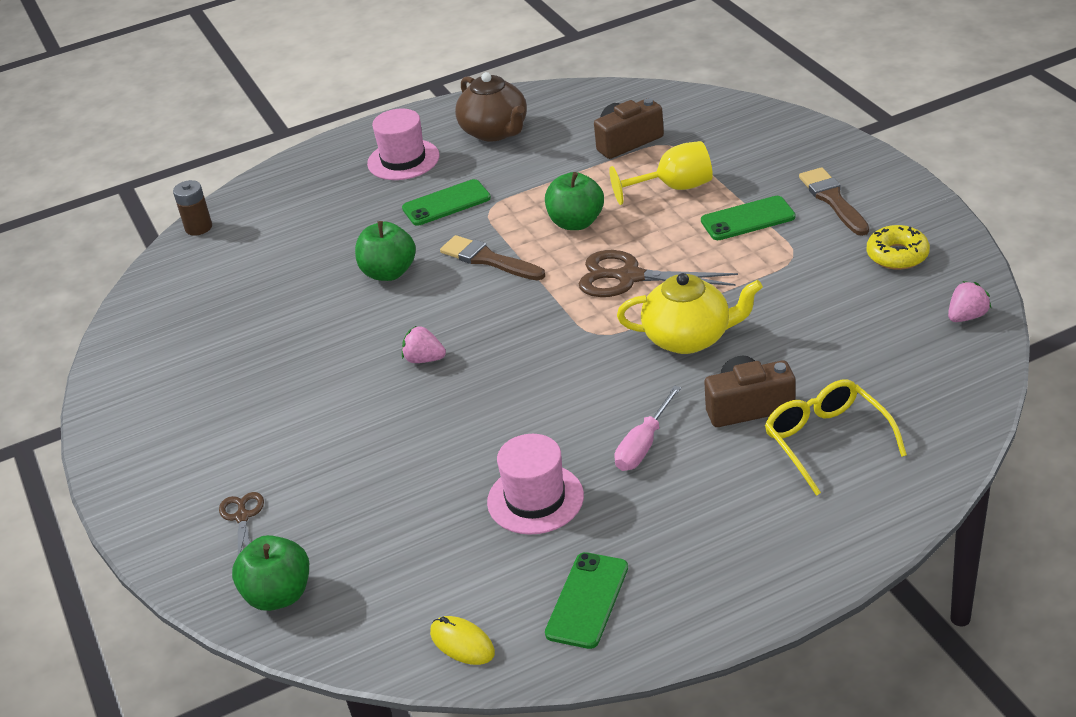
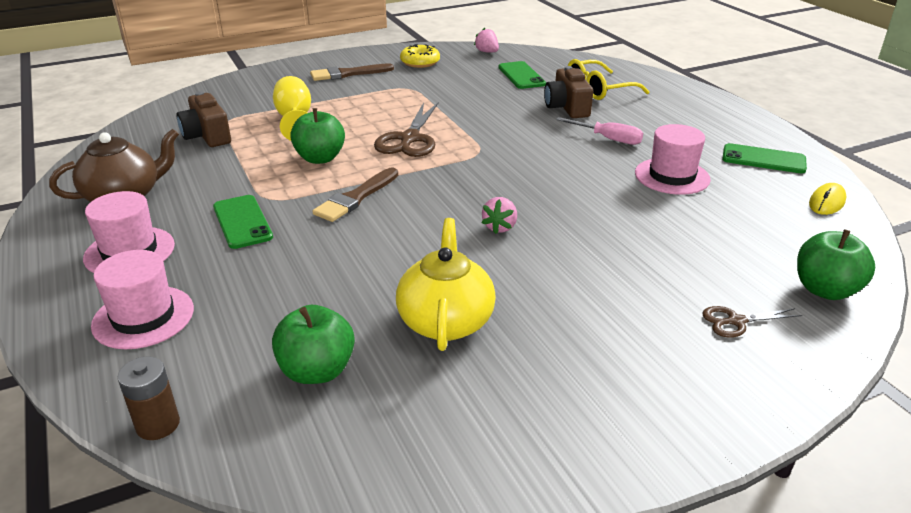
camera: 95 degrees left, 5 degrees down
(313, 191) = (143, 317): none -> pink hat
(389, 272) = (351, 252): green apple -> green apple (317, 371)
(689, 338) = (491, 121): yellow teapot -> yellow teapot (446, 321)
(748, 219) = (355, 98): green phone -> green phone (521, 76)

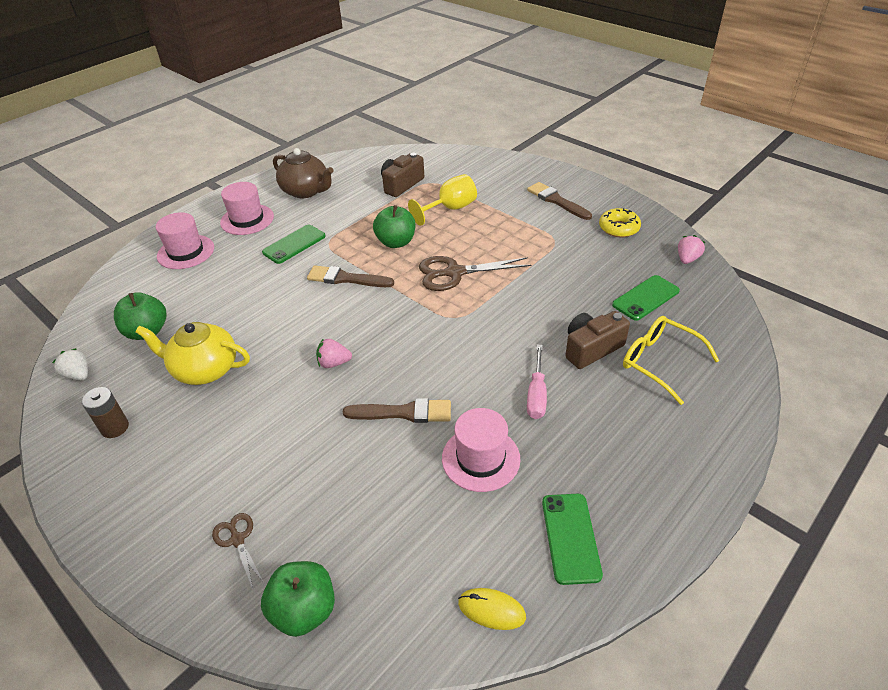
camera: 70 degrees right, 10 degrees up
(158, 424) = (100, 294): brown battery -> brown battery (115, 427)
(365, 456) = (78, 375): none -> white strawberry
(446, 321) = (205, 369): yellow teapot -> yellow teapot turned 150 degrees counterclockwise
(598, 200) = (404, 412): none -> brown brush

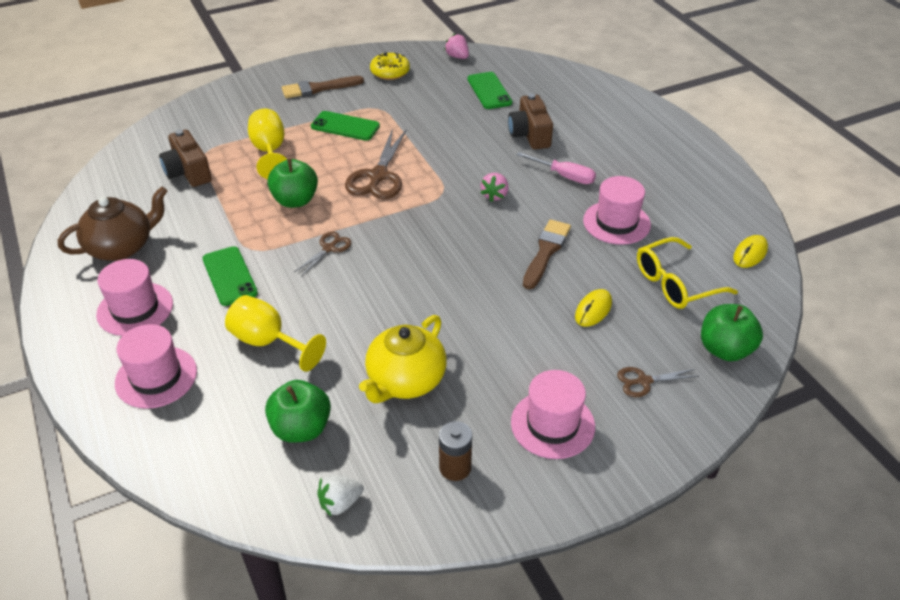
camera: 70 degrees left, 0 degrees up
(169, 479) = (552, 424): none -> pink hat
(230, 286) = (268, 342): none -> yellow goblet
(330, 472) = (593, 310): none -> yellow mouse
(334, 363) = (456, 282): pink strawberry -> pink strawberry (495, 195)
(346, 279) = (329, 248): brown brush -> brown scissors
(570, 537) = (704, 202): green phone -> green phone (345, 126)
(659, 362) = (563, 110): yellow glasses -> yellow glasses (675, 283)

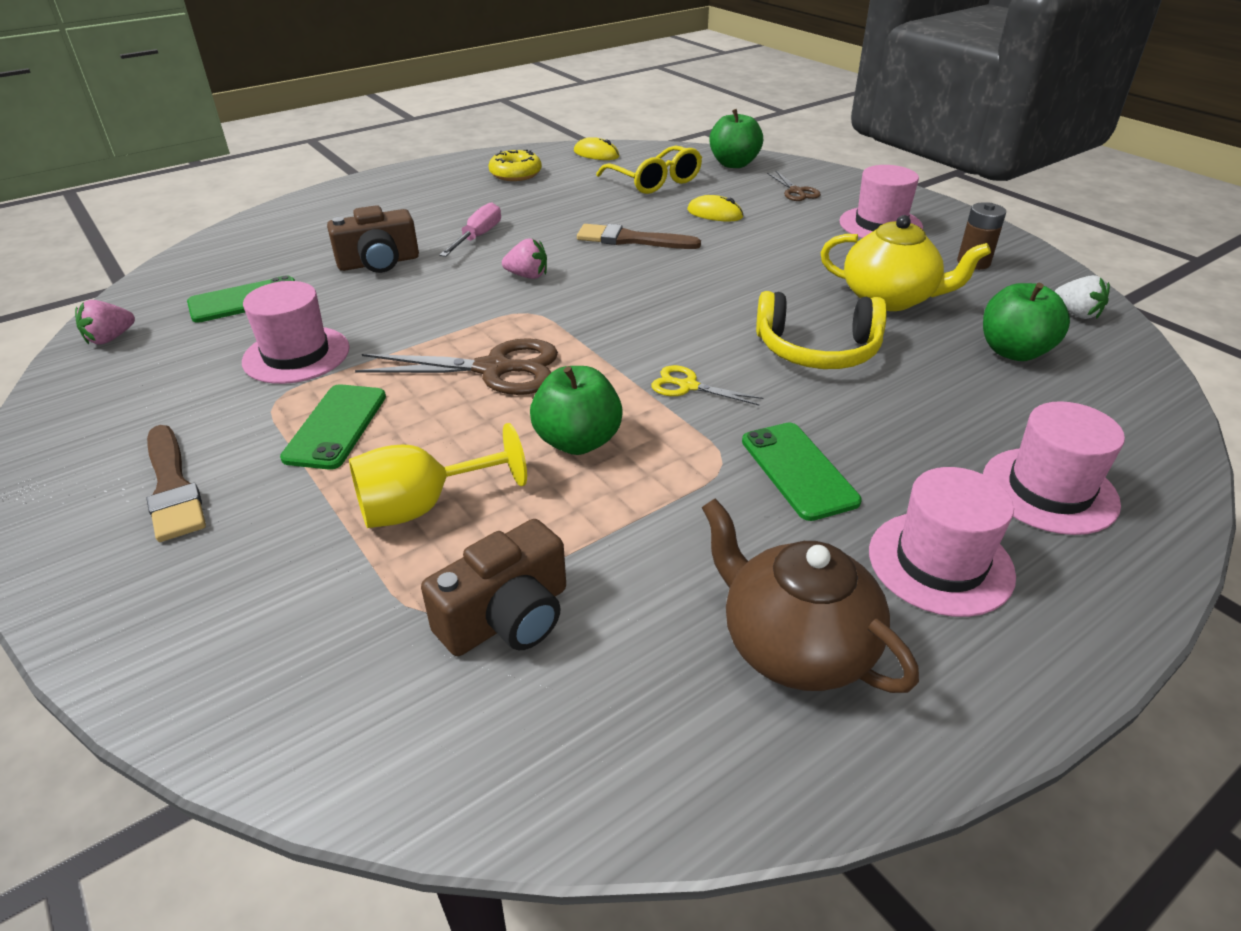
camera: 100 degrees left, 5 degrees down
(229, 276) = (798, 470): green phone -> green phone turned 75 degrees counterclockwise
(268, 342) = (905, 402): yellow goblet -> none
(329, 248) = (688, 386): brown scissors -> yellow scissors
(347, 317) = (817, 349): none -> yellow headphones
(390, 72) = (136, 404): yellow donut -> yellow donut (515, 174)
(616, 222) = (565, 207): pink hat -> pink hat (296, 355)

